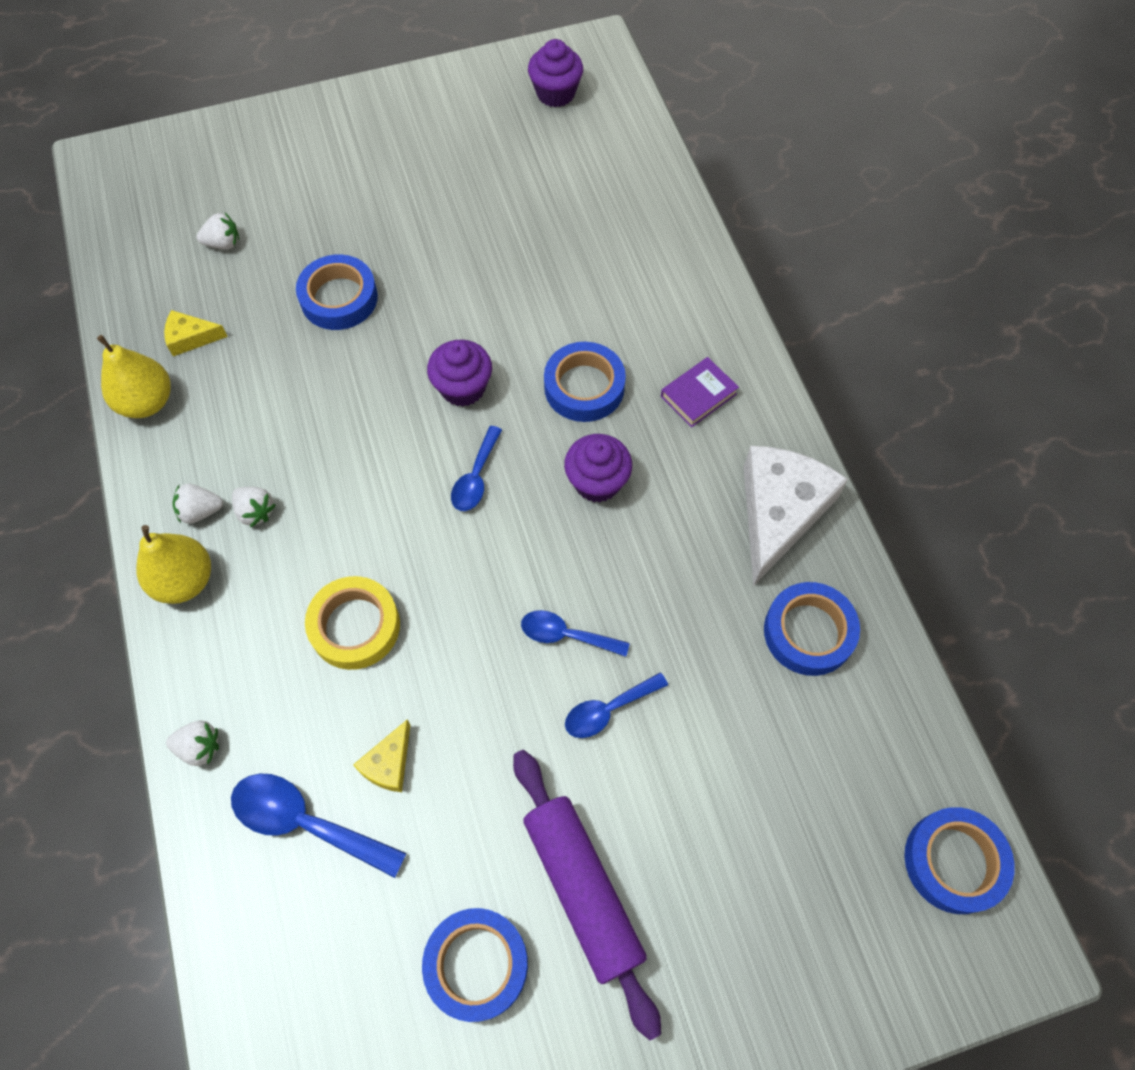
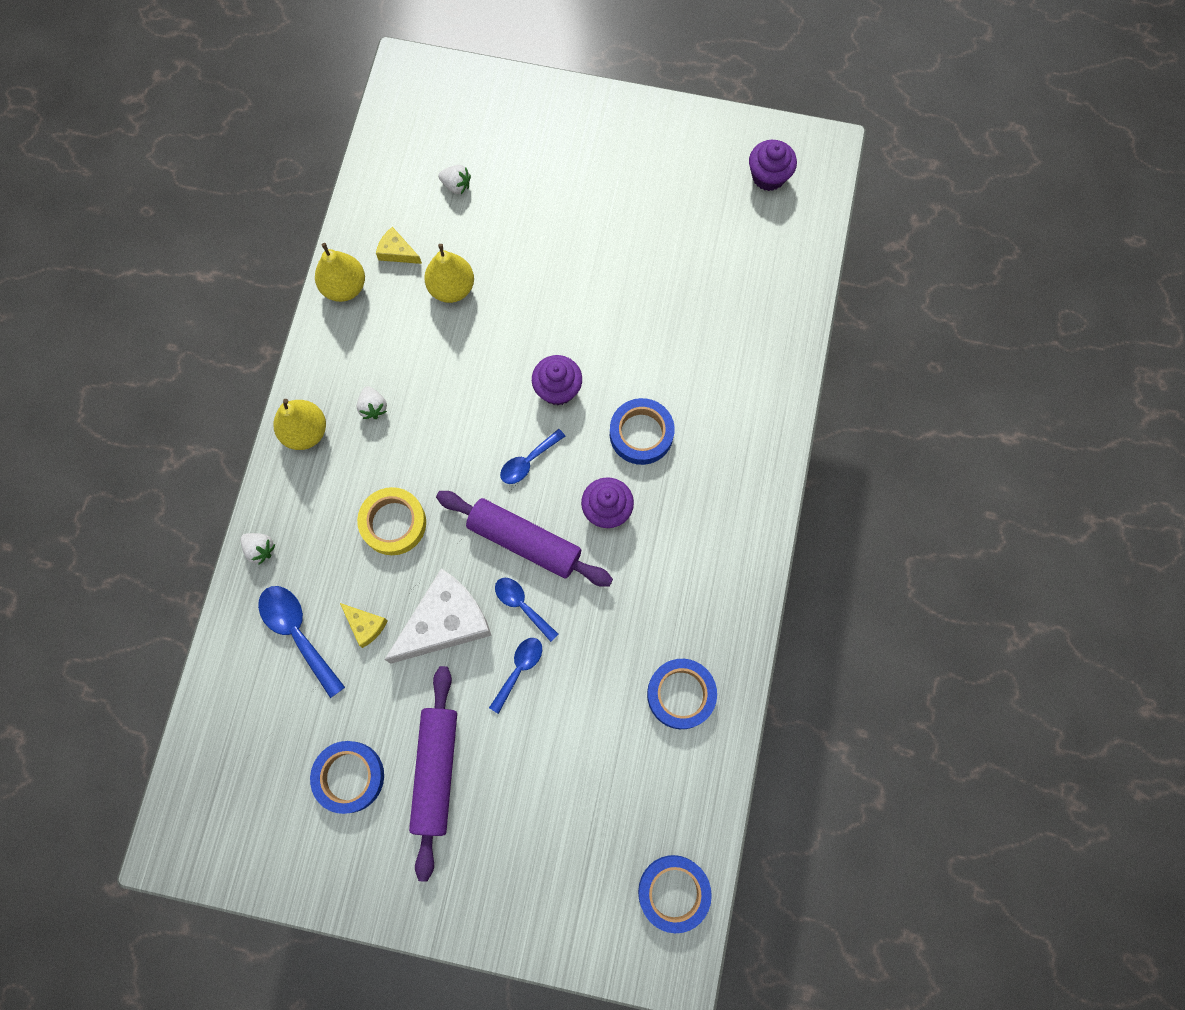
camera: 30 degrees right, 10 degrees up
(200, 511) = (339, 388): white strawberry -> none
(278, 344) = (452, 288): none -> yellow pear
(339, 298) = (512, 272): blue tape -> none
(388, 763) = (365, 625): yellow cheese -> yellow cheese turned 105 degrees counterclockwise
(525, 564) = (524, 541): none -> purple rolling pin
(608, 709) = (519, 670): blue spoon -> blue spoon turned 120 degrees clockwise
(698, 395) = (717, 484): purple book -> none
(779, 513) = (716, 601): white cheese -> white cheese (445, 622)

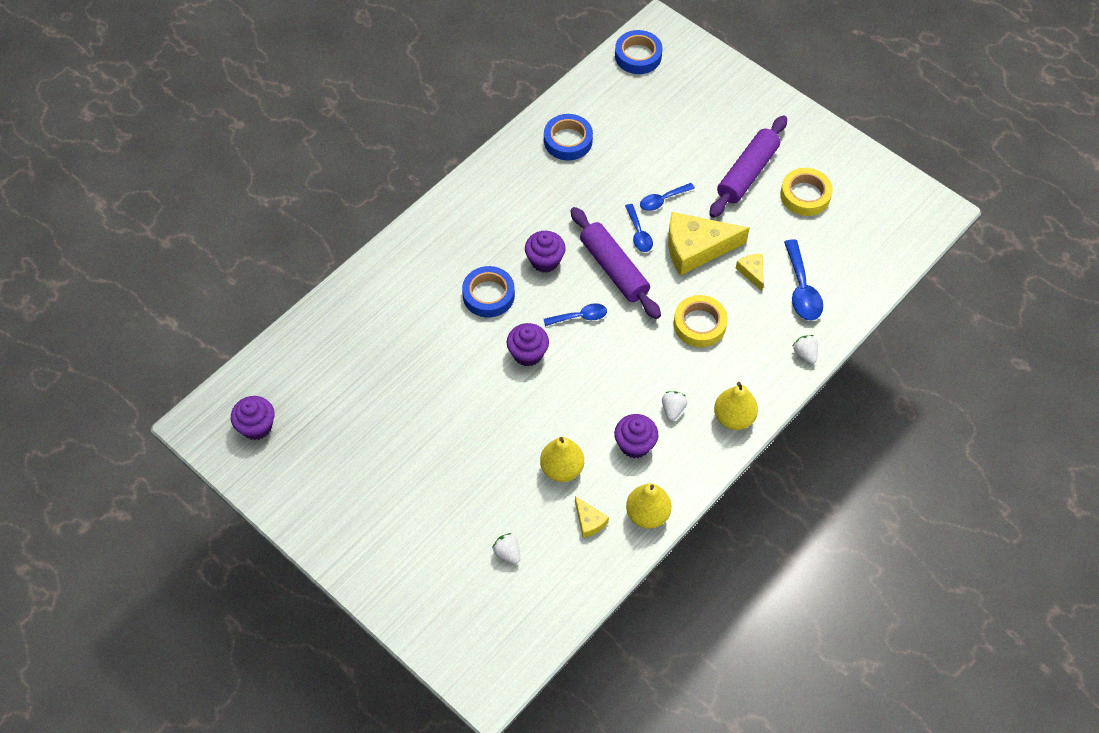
camera: 150 degrees left, 15 degrees down
(349, 777) = (805, 195): blue tape -> yellow tape
(393, 349) = (635, 445): none -> purple cupcake
(445, 622) = (696, 248): white cheese -> yellow cheese

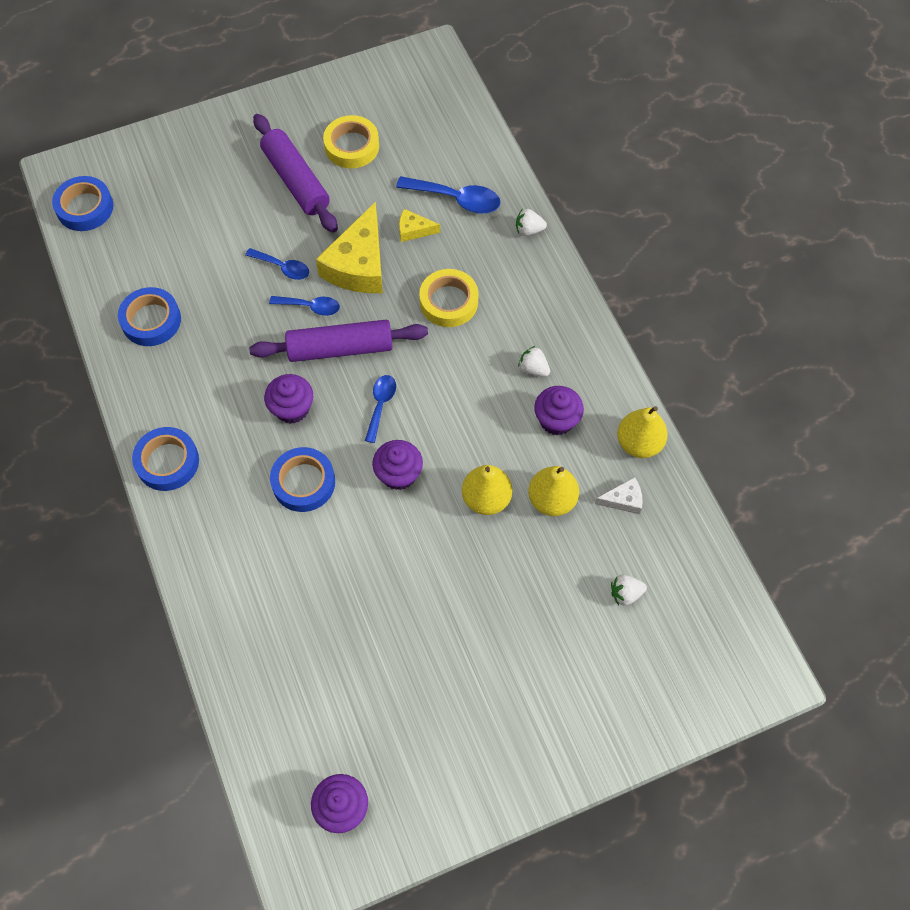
camera: 65 degrees left, 5 degrees up
(460, 204) = (167, 462): none -> blue tape
(589, 521) = (623, 500): yellow cheese -> white cheese
(662, 200) = (282, 267): blue spoon -> blue spoon turned 60 degrees counterclockwise
(733, 417) = (568, 320): yellow pear -> yellow pear (486, 498)

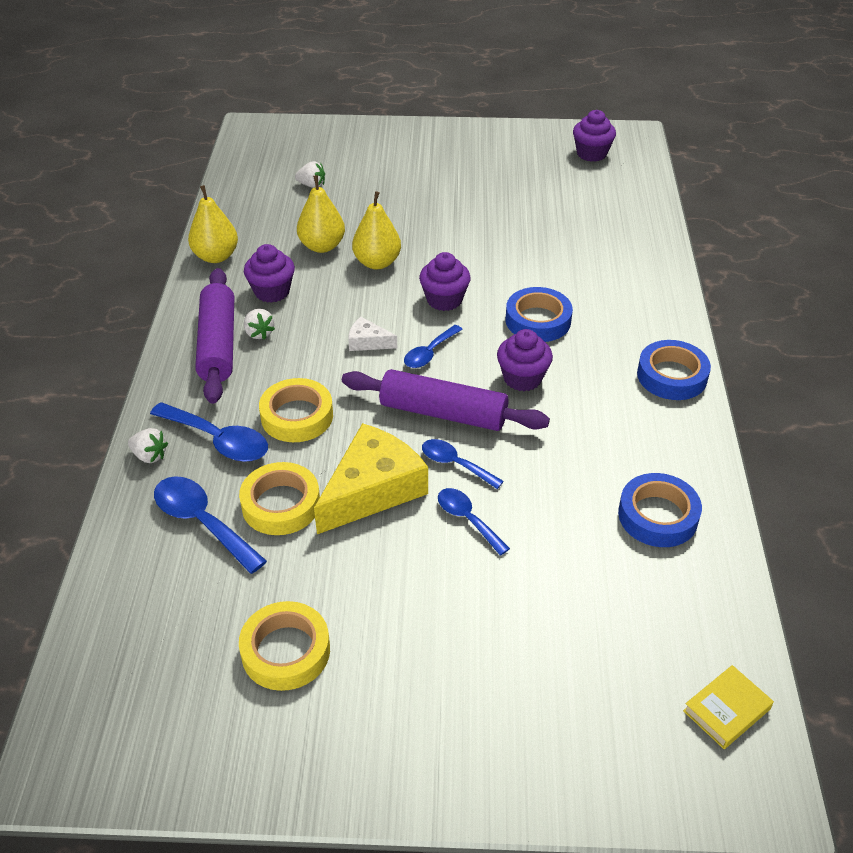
camera: 155 degrees left, 20 degrees down
(85, 208) = (726, 710): blue tape -> yellow book
(296, 180) = (393, 629): purple rolling pin -> purple rolling pin (218, 344)
(414, 230) = (281, 504): yellow cheese -> yellow tape
(491, 260) = (218, 440): none -> blue spoon
(623, 500) = (264, 229): white cheese -> white cheese (367, 342)

